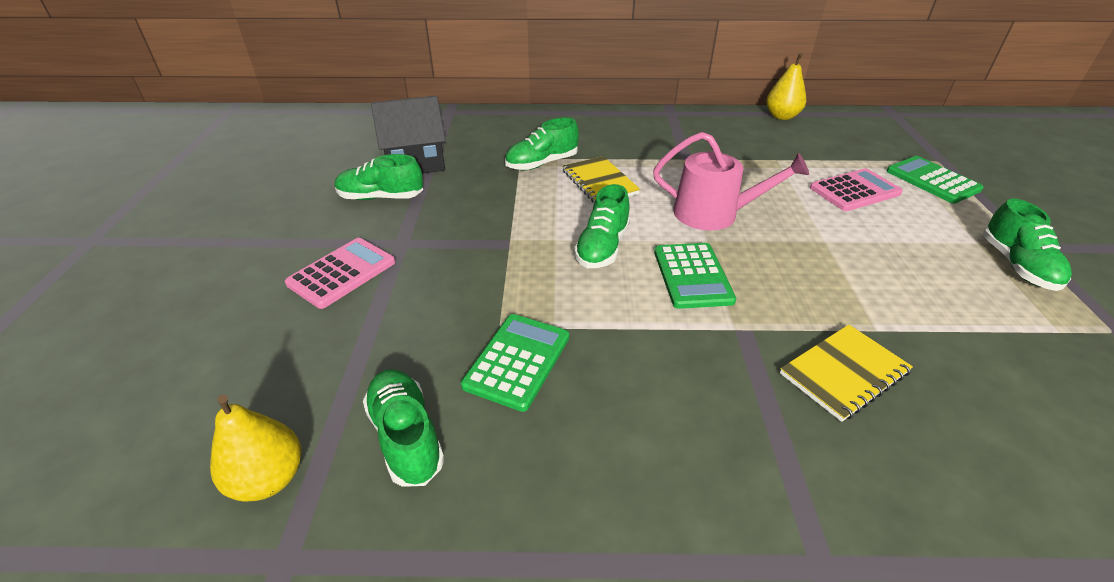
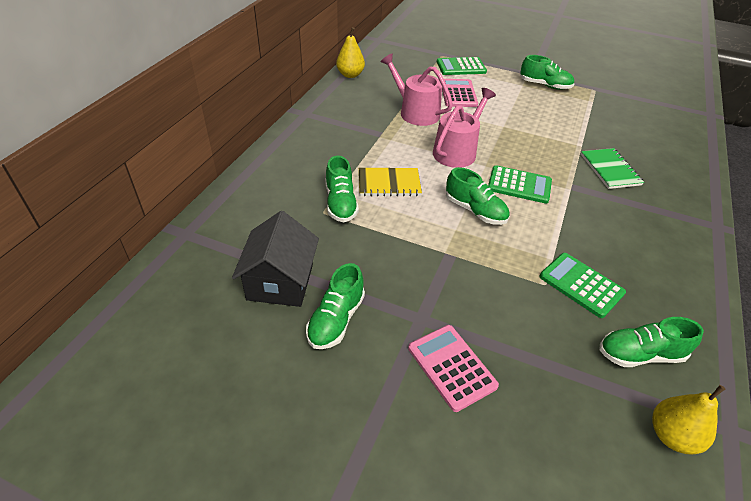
camera: 70 degrees left, 5 degrees up
(762, 170) = (415, 112): none -> pink watering can
(843, 373) = (610, 170): yellow notebook -> green notebook

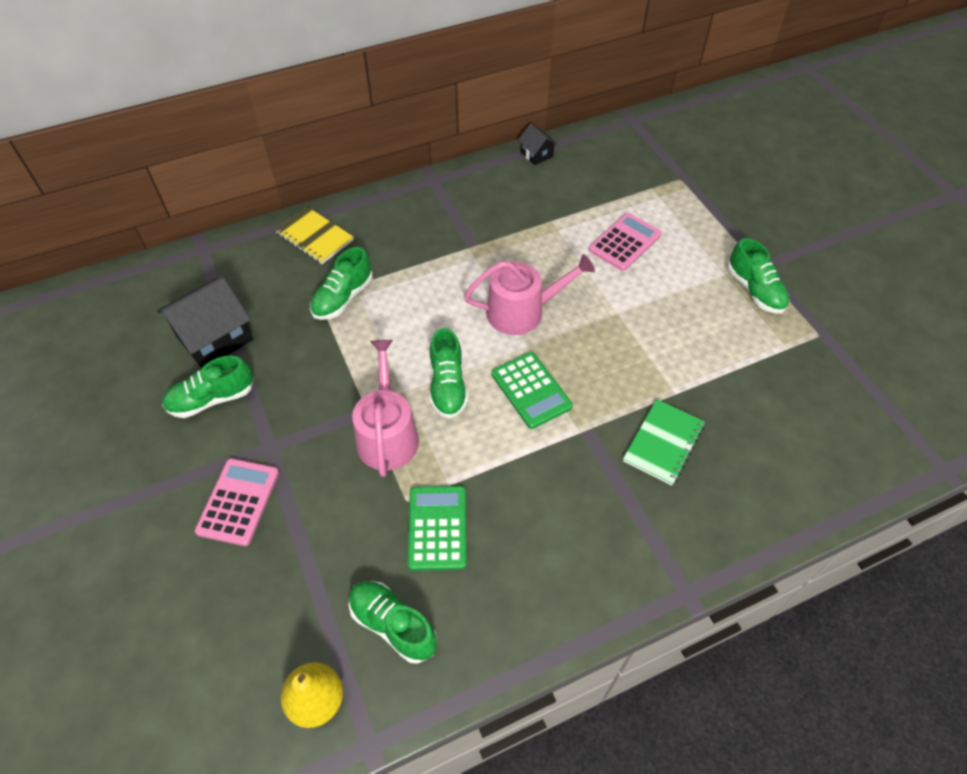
camera: 45 degrees right, 10 degrees up
(350, 75) = (537, 154): yellow pear -> black house
(389, 183) = (409, 305): yellow notebook -> yellow notebook (315, 237)
(415, 112) = (543, 239): pink watering can -> pink watering can (387, 434)
(461, 67) = (681, 208): green calculator -> none

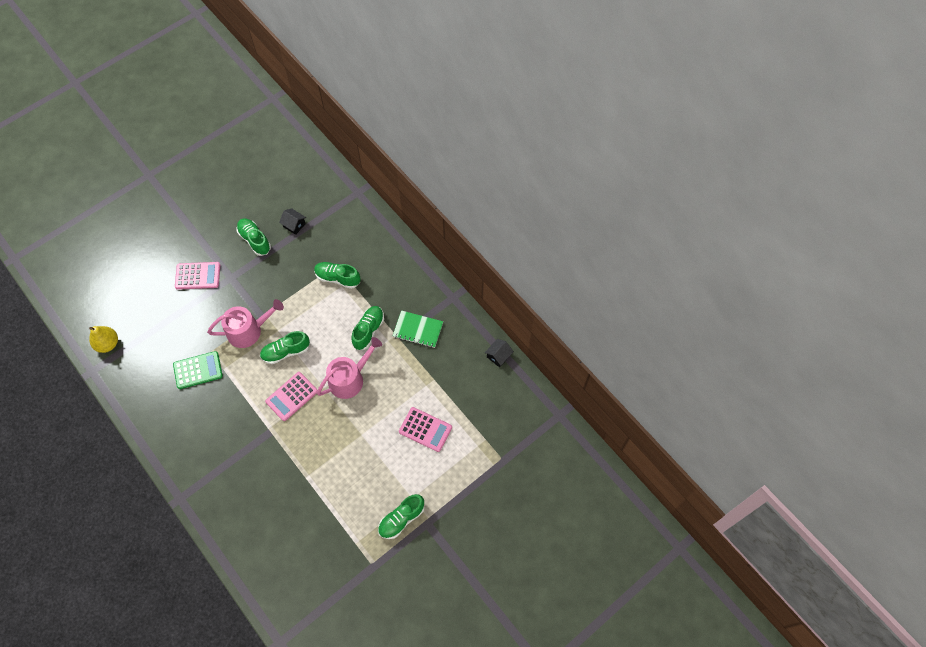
camera: 75 degrees right, 10 degrees up
(214, 338) = (294, 225): black house -> black house, size x0.51
(315, 237) = (382, 246): yellow notebook -> none
(393, 625) = (145, 365): green shoe -> green shoe (368, 330)
(522, 311) = (349, 379): pink watering can -> pink watering can turned 105 degrees counterclockwise
(531, 390) = (291, 396): green calculator -> pink calculator
(663, 443) = (269, 475): green notebook -> green notebook (418, 330)

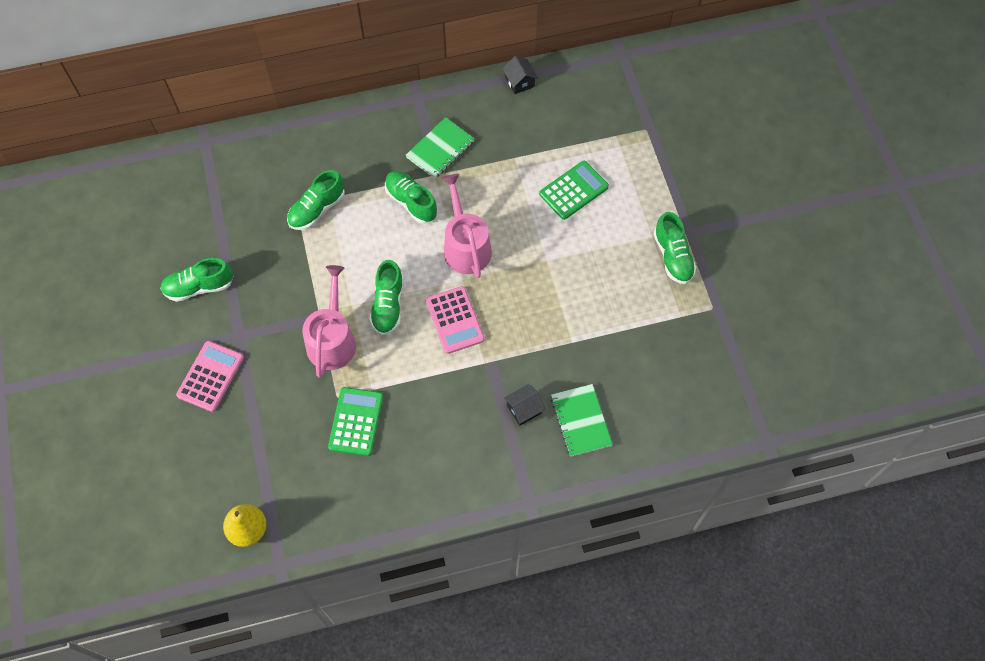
camera: 65 degrees left, 0 degrees up
(249, 507) = (581, 421): none -> green notebook
(294, 225) = (206, 232): black house -> black house (524, 409)
(425, 429) = (573, 190): pink calculator -> green calculator

